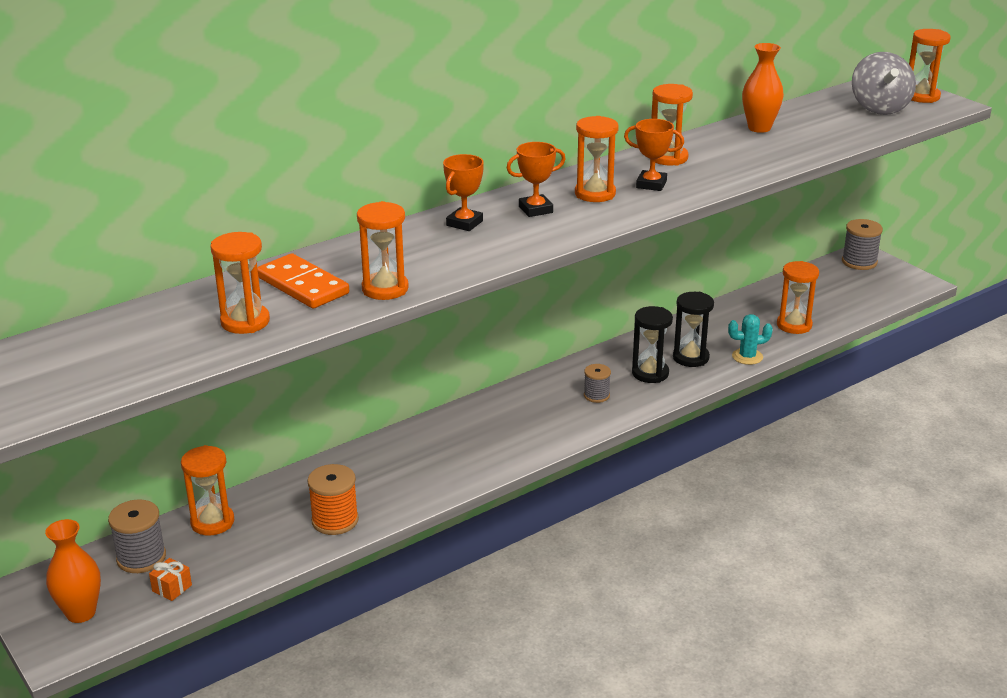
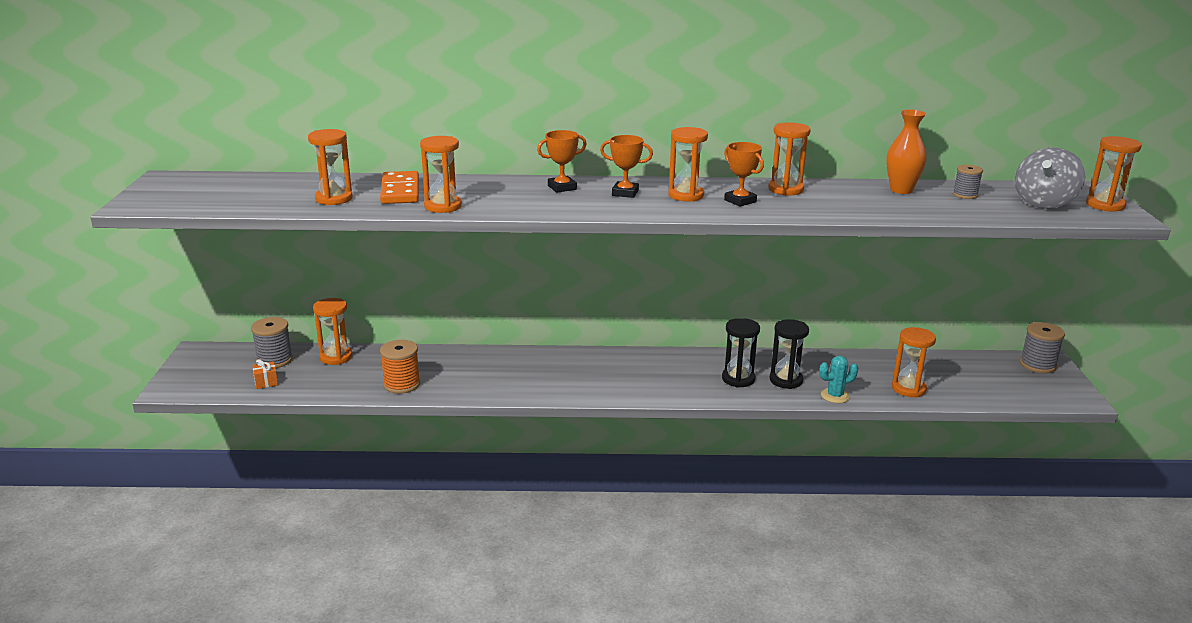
camera: 35 degrees right, 5 degrees down
(81, 613) = (207, 375): orange vase -> none
(596, 395) = (676, 378): grey spool -> grey spool (965, 195)
(747, 357) = (835, 396): turquoise cactus -> turquoise cactus turned 45 degrees counterclockwise

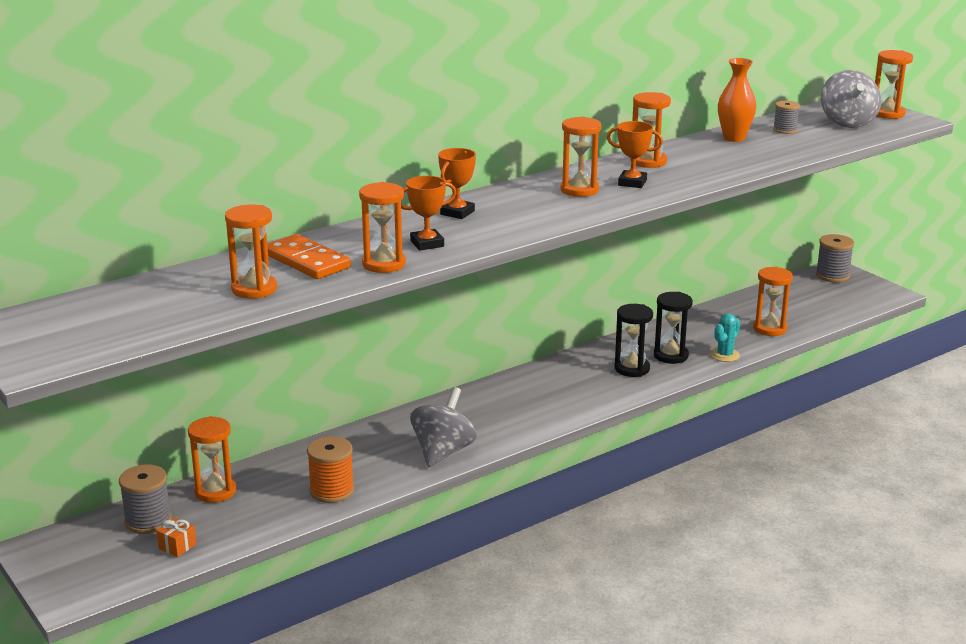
camera: 35 degrees left, 0 degrees up
(509, 387) = (443, 452): none -> grey spinning top
(625, 193) = (524, 202): orange trophy -> orange trophy (427, 244)

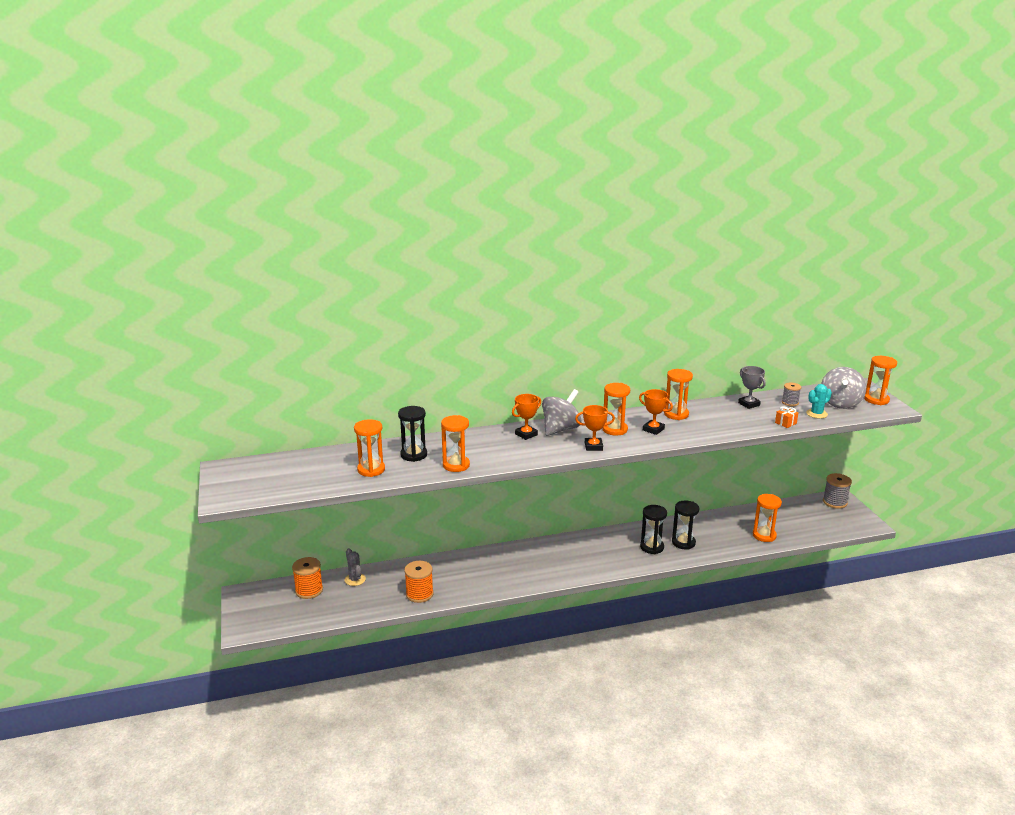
camera: 20 degrees right, 0 degrees up
(148, 521) = (309, 590): grey spool -> orange spool
(177, 546) = (315, 611): orange gift -> orange gift (785, 423)
(215, 491) = (355, 579): orange hourglass -> grey cactus
(306, 261) = (414, 455): orange domino -> black hourglass
(427, 244) = (492, 454): orange trophy -> orange trophy (593, 446)
(443, 452) = (499, 582): grey spinning top -> grey spinning top (560, 429)
(725, 355) = (720, 549): turquoise cactus -> turquoise cactus (816, 414)
(734, 138) = (749, 404): orange vase -> grey trophy

